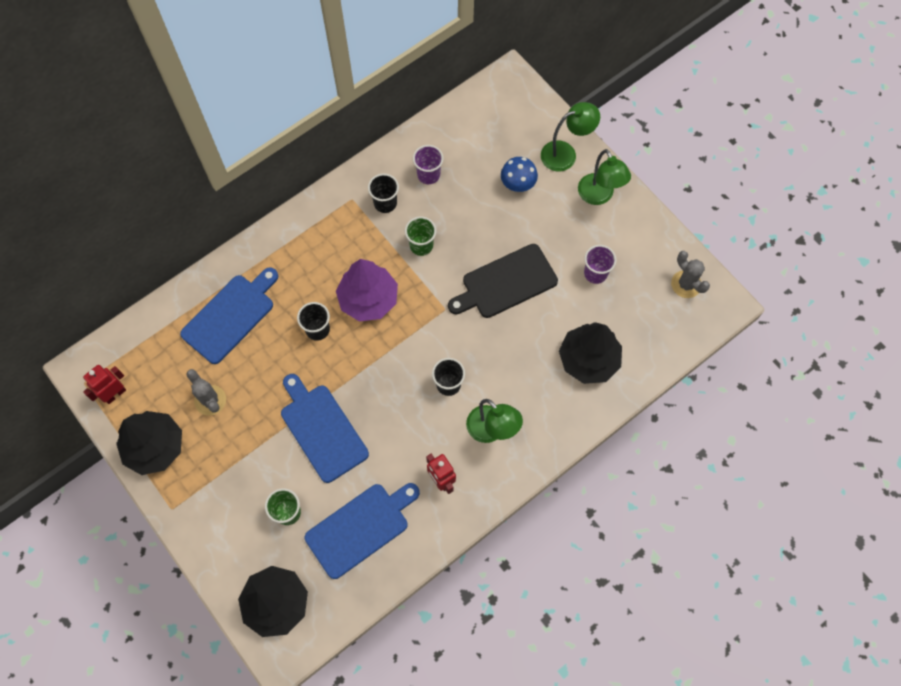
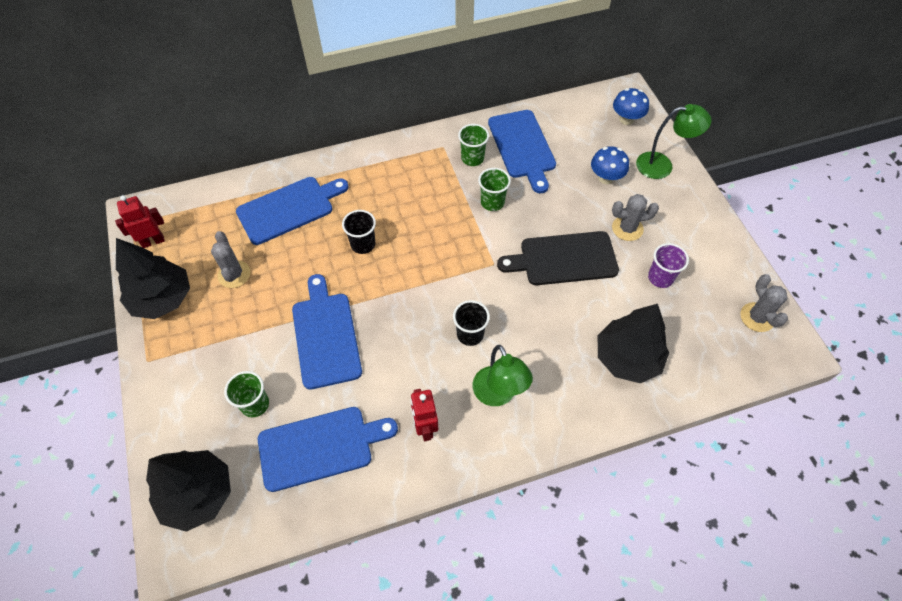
camera: 20 degrees right, 10 degrees down
(368, 299) = (422, 233): purple tree -> none
(385, 203) = (472, 158): black cup -> green cup
(428, 175) = (522, 147): purple cup -> blue cutting board
(518, 111) = (626, 119): none -> blue mushroom
(553, 232) = (627, 228): none -> grey cactus
(599, 196) = (685, 210): green lamp -> none

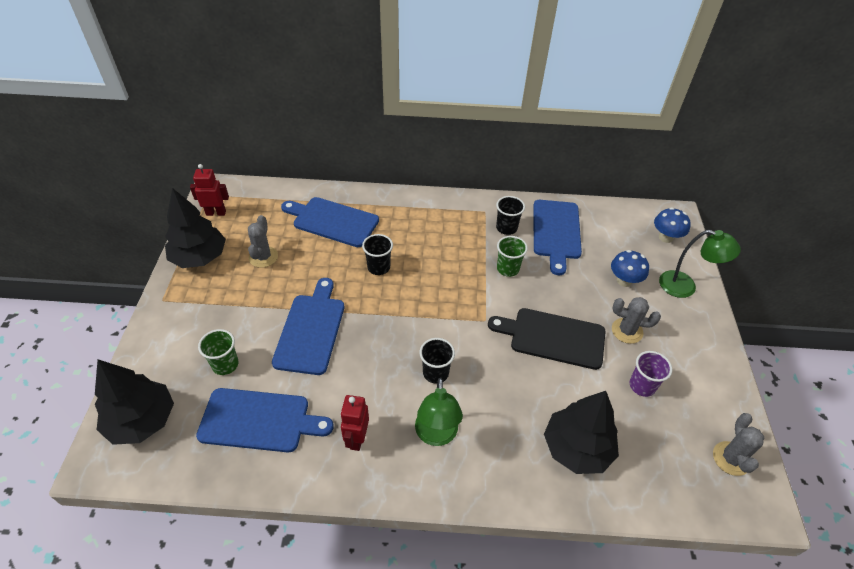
camera: 20 degrees right, 10 degrees down
(289, 209) = (332, 221): blue cutting board -> blue cutting board turned 150 degrees counterclockwise
(472, 158) = (506, 228): green cup -> black cup

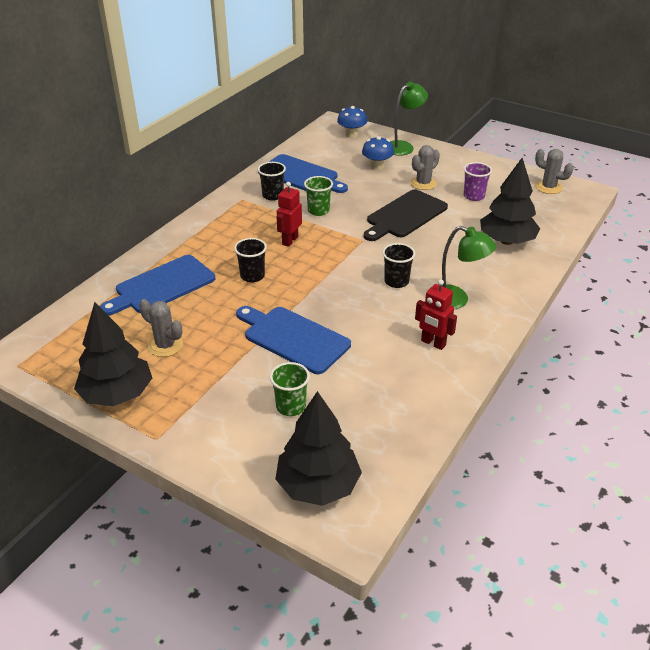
camera: 60 degrees left, 10 degrees down
(216, 213) = (56, 365): red robot -> red robot (290, 240)
(259, 420) = (375, 398): blue cutting board -> none

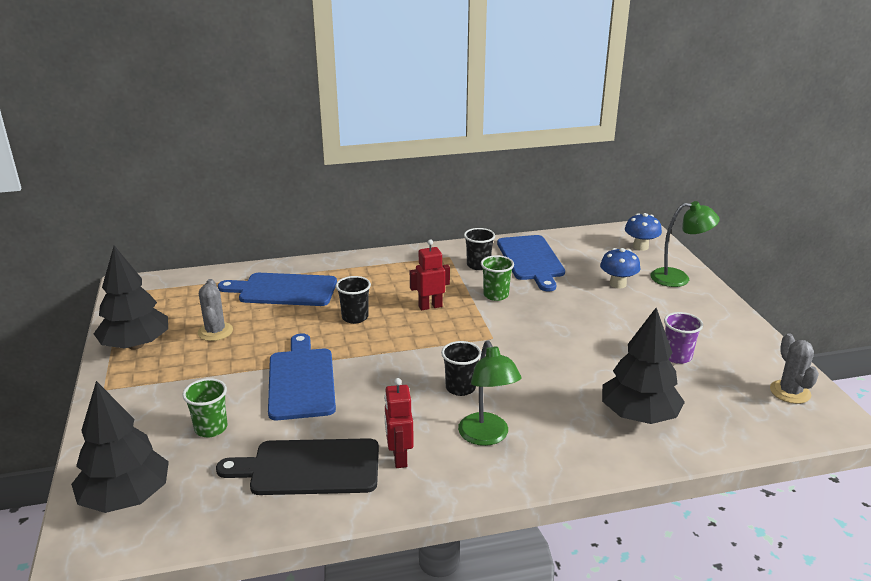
camera: 45 degrees right, 10 degrees down
(404, 215) = (569, 338): black cutting board -> black cutting board (309, 467)
(423, 183) = (640, 319): grey cactus -> none

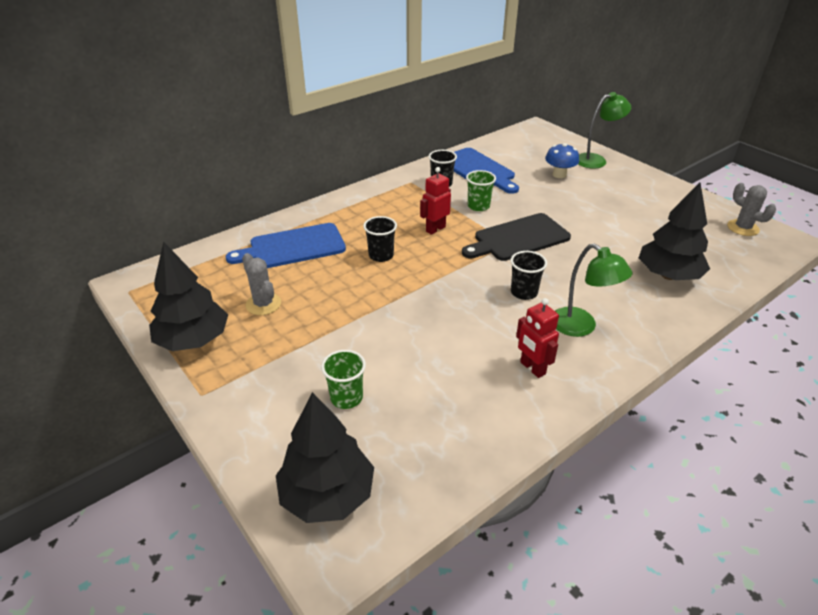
camera: 25 degrees left, 10 degrees up
(301, 380) = (387, 326): blue cutting board -> none
(309, 467) = (468, 403): black cutting board -> black cutting board (518, 238)
(640, 247) = (548, 141): blue mushroom -> none
(677, 356) = (651, 221): purple cup -> none

